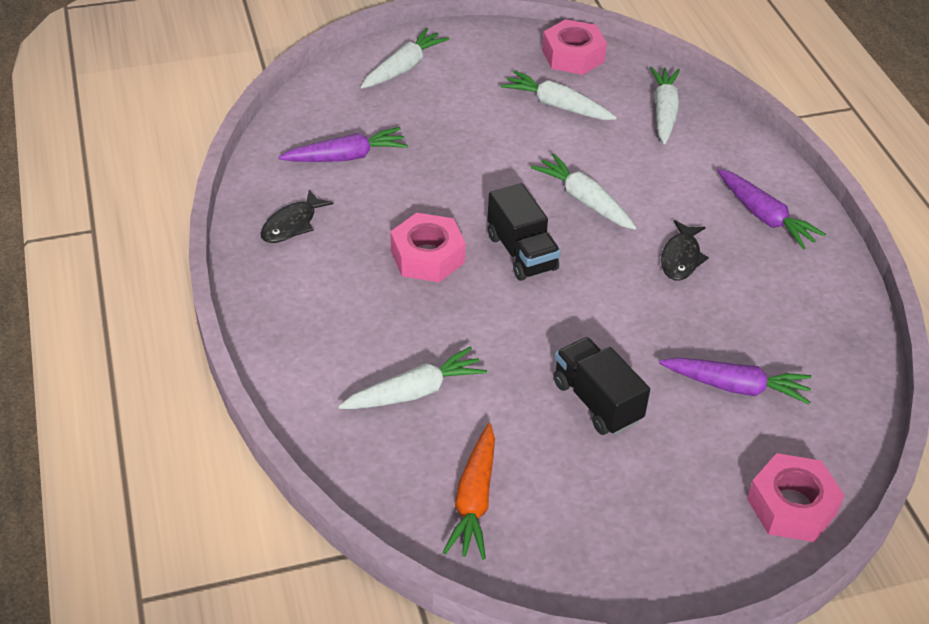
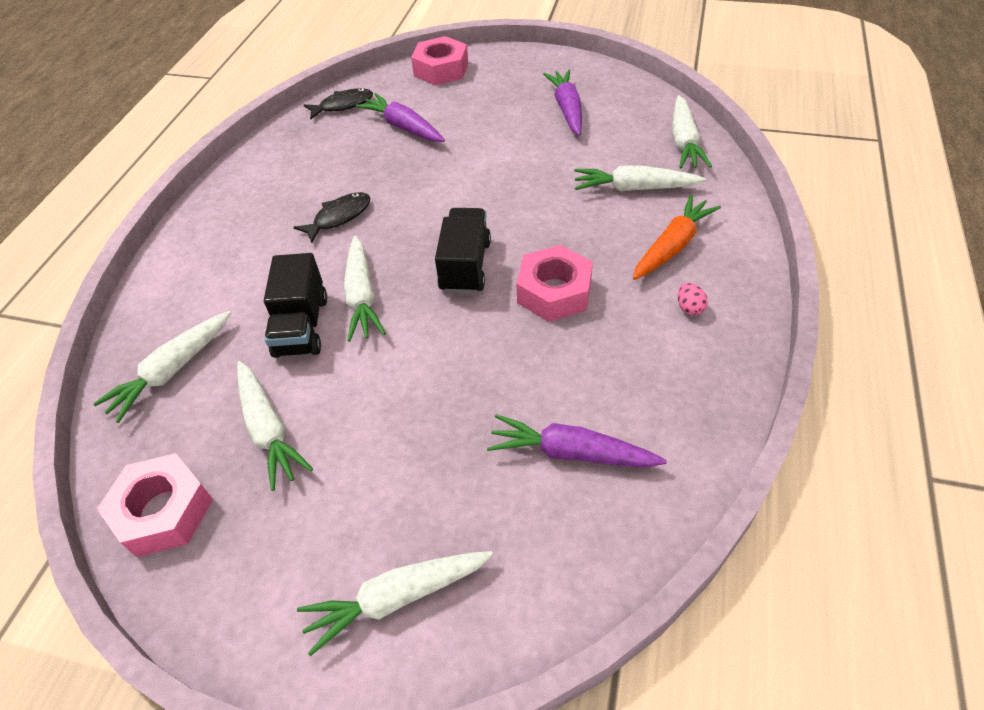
camera: 145 degrees left, 5 degrees up
(292, 224) = (678, 378): black fish -> black fish (343, 105)
(304, 281) = (689, 308): none -> pink egg
(390, 484) = (684, 141): none -> white carrot
(474, 500) = (630, 119): orange carrot -> orange carrot (672, 246)
(596, 401) = (504, 145): black truck -> black truck (302, 326)
(764, 216) = (233, 227): purple carrot -> purple carrot (567, 109)

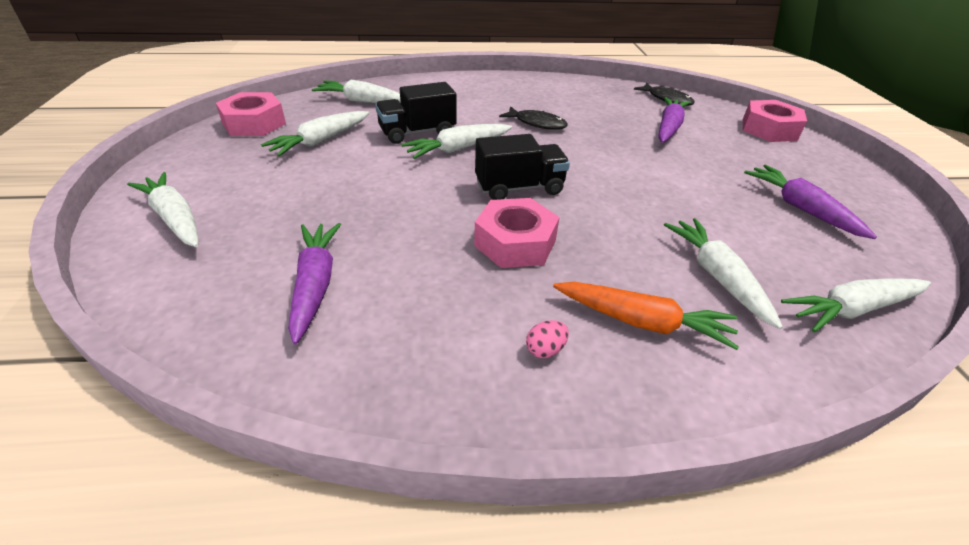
camera: 65 degrees right, 10 degrees down
(567, 109) = (801, 208): purple carrot -> purple carrot turned 90 degrees counterclockwise

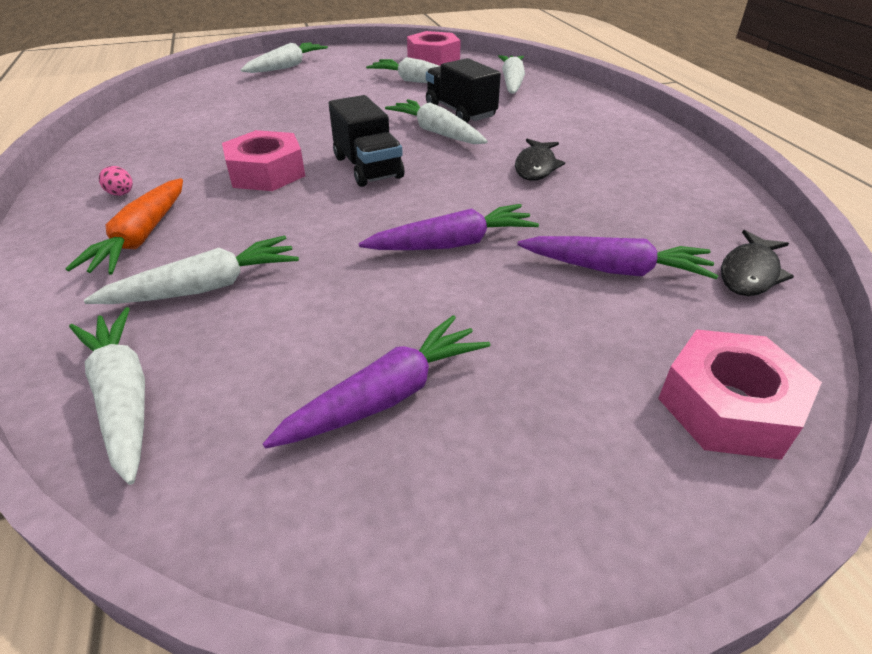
camera: 80 degrees right, 0 degrees up
(315, 285) = (212, 113): purple carrot -> purple carrot (452, 244)

